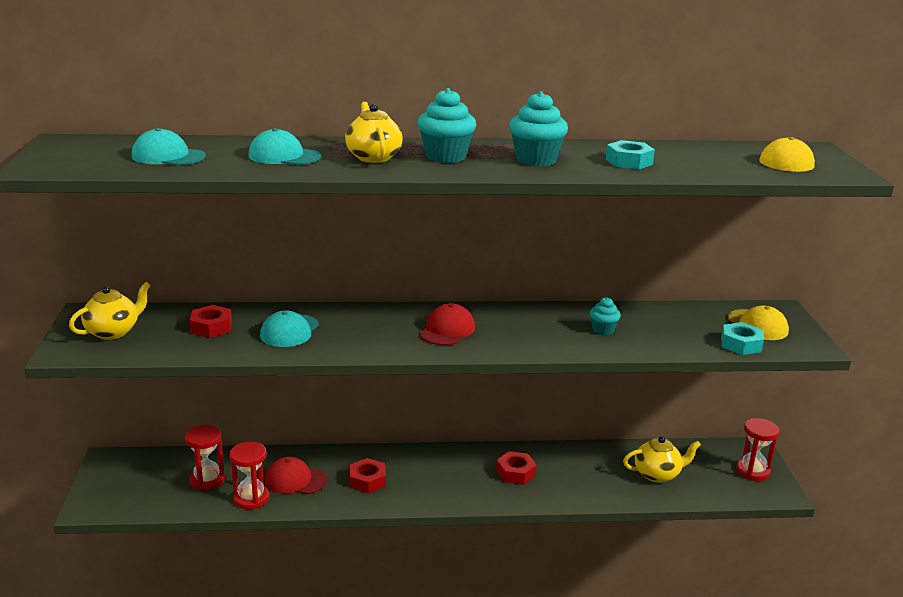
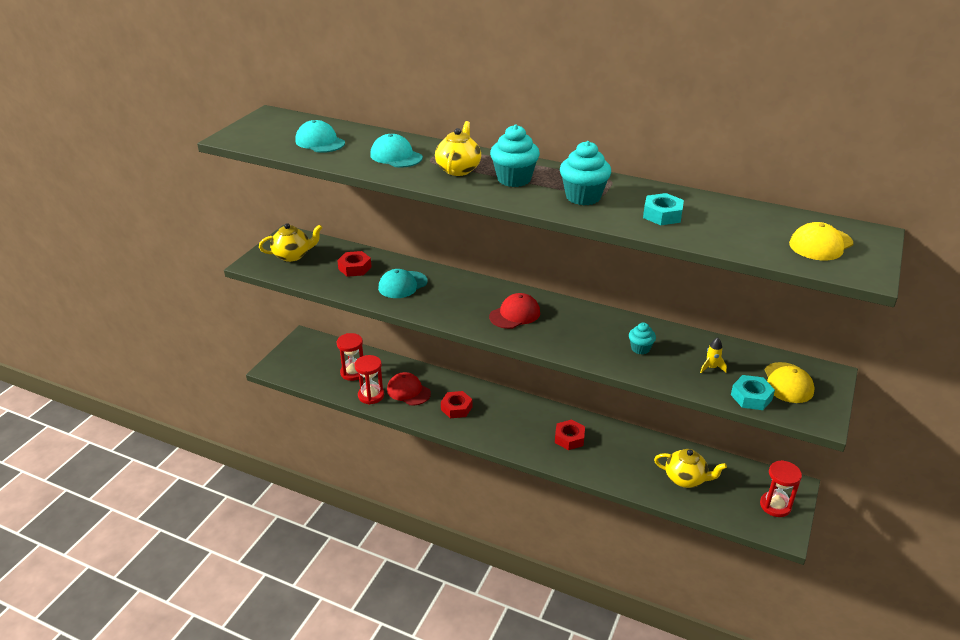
camera: 30 degrees right, 10 degrees up
(682, 329) = (711, 368): none -> yellow rocket

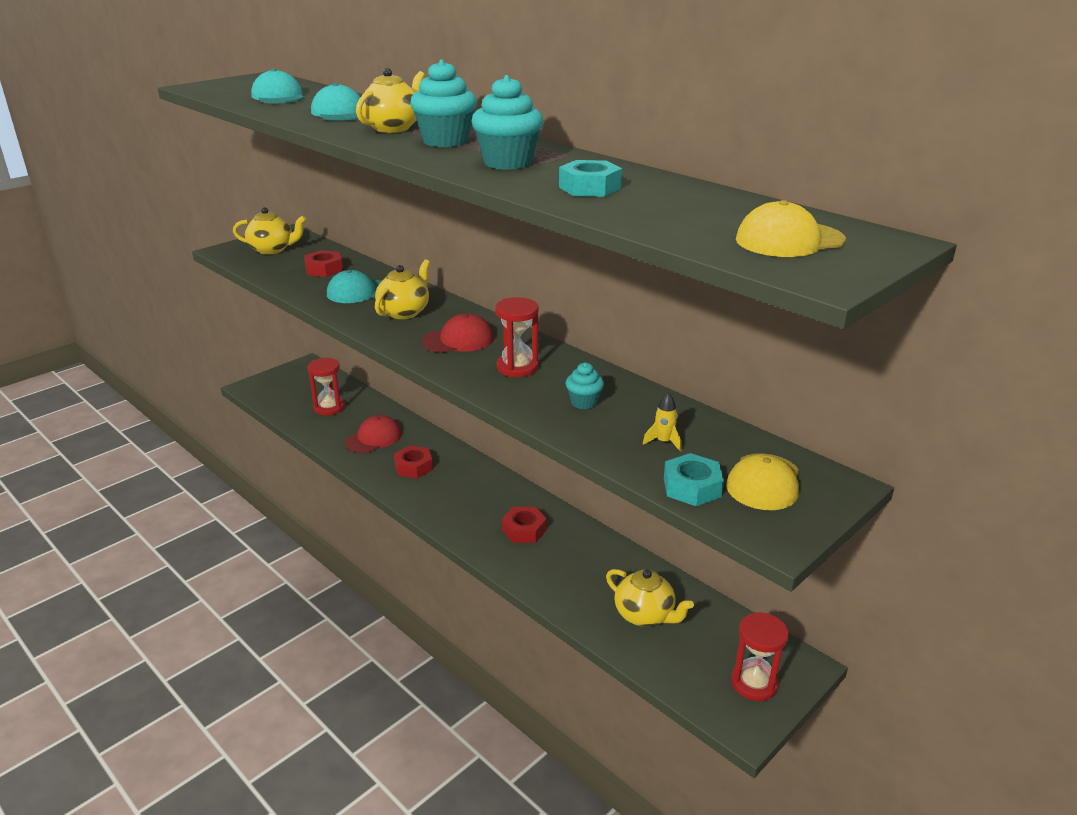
camera: 20 degrees right, 5 degrees down
(371, 395) = (329, 434): red hourglass -> red hourglass (517, 367)
(408, 391) = (373, 438): red cap -> red cap turned 75 degrees clockwise
(454, 297) = (404, 312): none -> yellow teapot

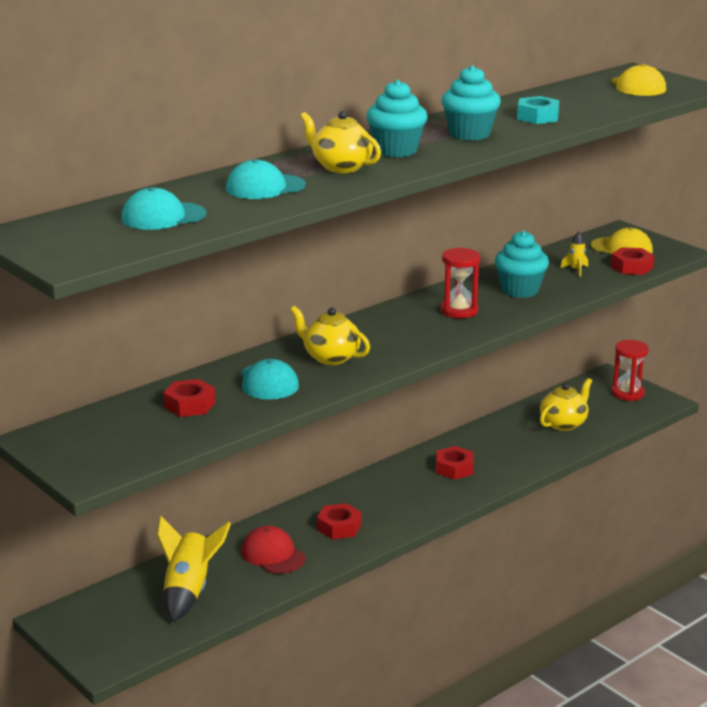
camera: 85 degrees left, 5 degrees down
(272, 249) = (101, 443): yellow teapot -> none
(329, 408) = (189, 591): red hourglass -> yellow rocket
(458, 340) = (401, 333): red cap -> none
(584, 402) = (520, 290): turquoise cupcake -> turquoise cupcake, size x1.73
(692, 487) = (631, 267): turquoise nut -> red nut

